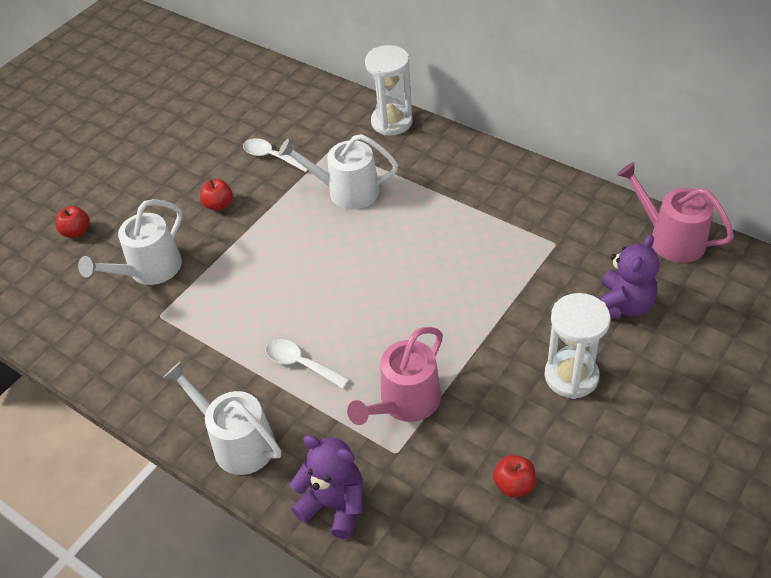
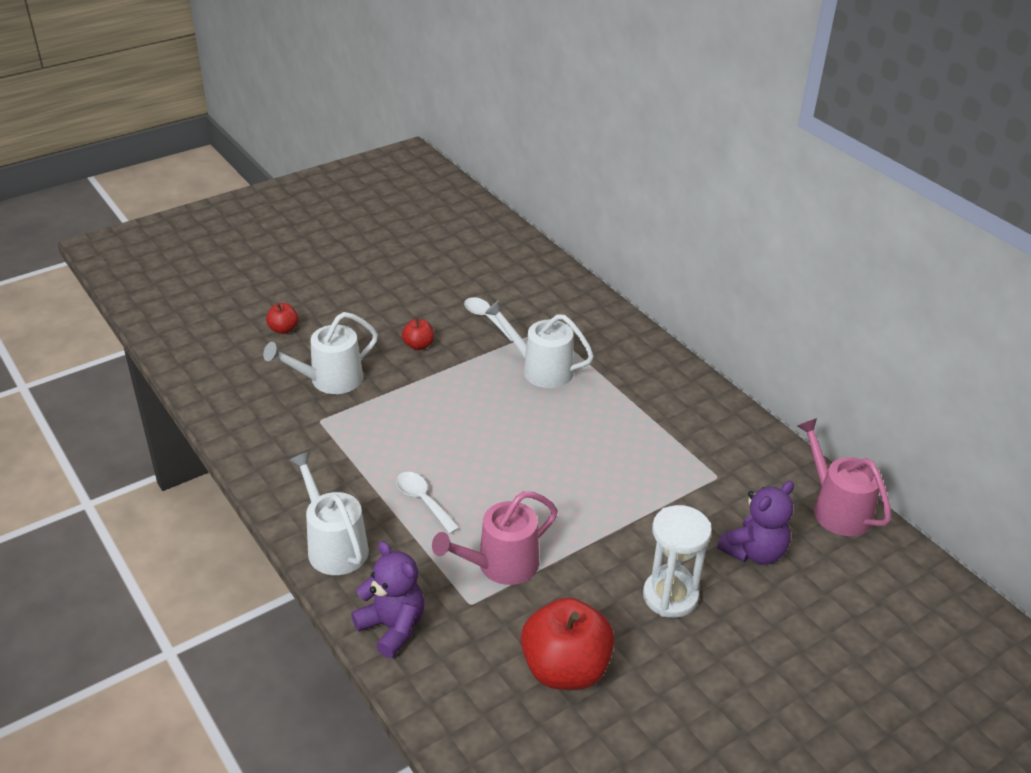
camera: 15 degrees right, 10 degrees down
(392, 122) = (615, 322): white hourglass -> none
(514, 484) = (565, 669): red apple -> red apple, size x2.14

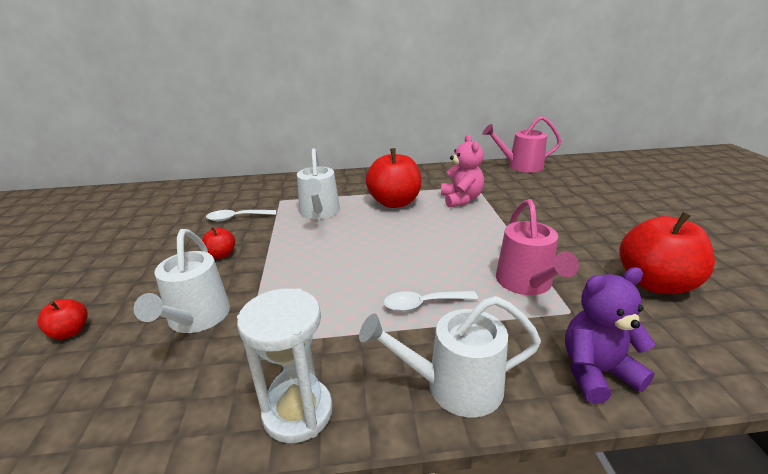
camera: 60 degrees left, 10 degrees down
(541, 369) = (319, 212): white watering can -> white watering can turned 60 degrees counterclockwise
(609, 418) = (394, 203): none -> red apple
(662, 472) = (461, 199): none -> pink teddy bear
(670, 596) = (580, 225): white hourglass -> white hourglass (298, 412)
(754, 552) = (547, 192): purple teddy bear -> none

